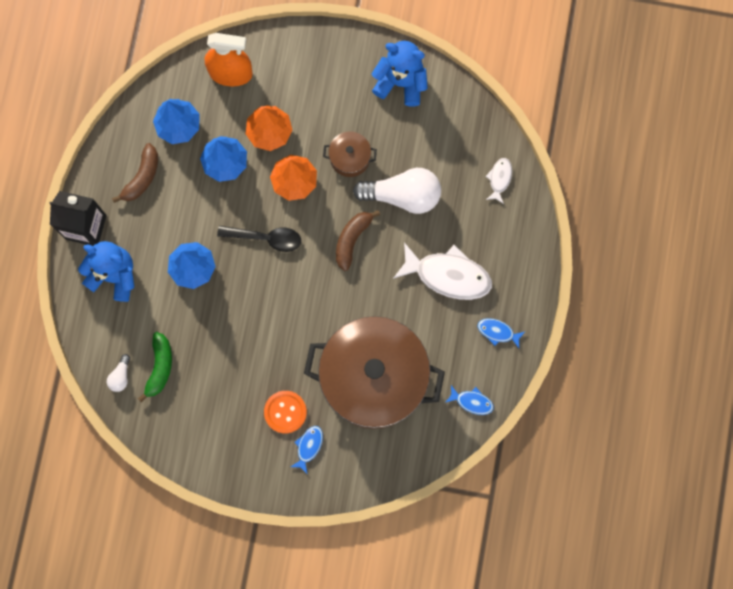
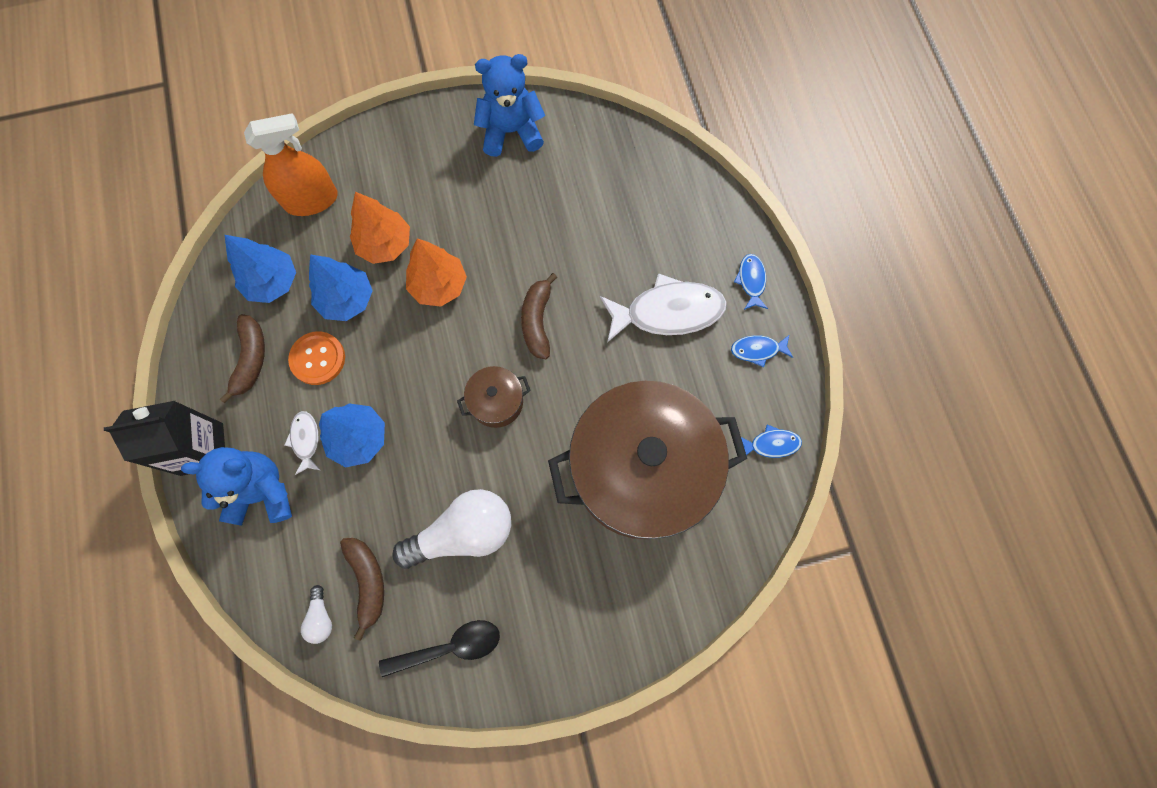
camera: 25 degrees left, 5 degrees down
(160, 367) = (368, 582): green banana -> brown banana
(266, 238) = (434, 364): black spoon -> black spoon (450, 647)
(285, 412) = (553, 563): orange button -> orange button (318, 359)
(308, 446) = (603, 594): blue fish -> blue fish (751, 281)
(350, 158) = (492, 233): brown pot -> brown pot (496, 402)
(402, 195) = (572, 248): white light bulb -> white light bulb (463, 533)
(499, 179) = (671, 184): white fish -> white fish (305, 440)

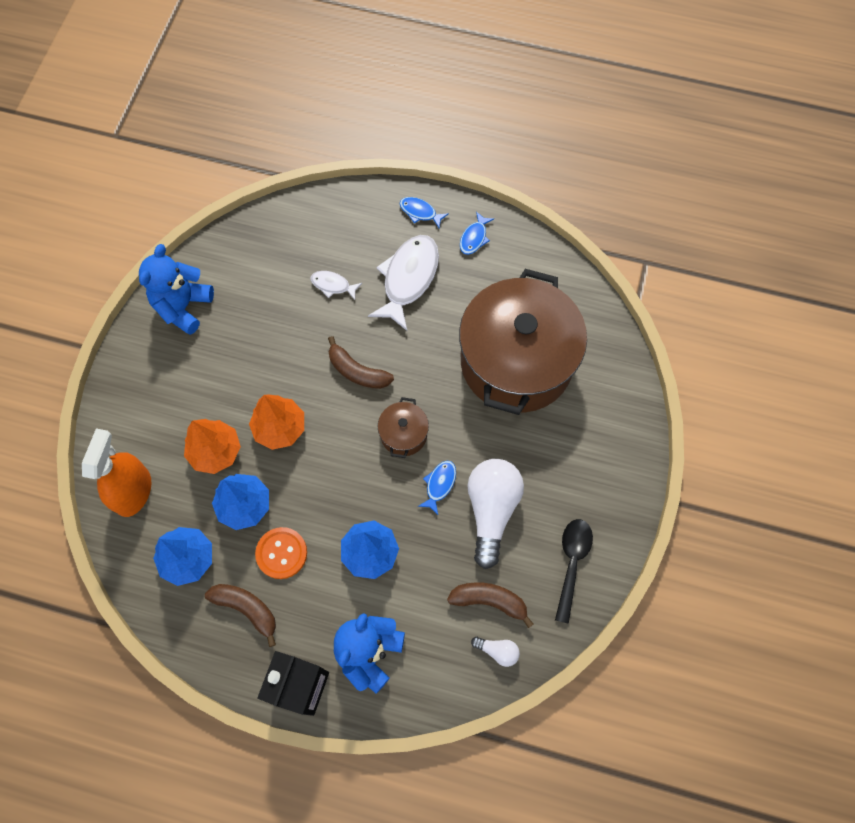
camera: 60 degrees left, 5 degrees down
(305, 440) = (345, 596): white fish -> white fish (333, 285)
(771, 444) = (547, 268): blue fish -> blue fish (439, 484)

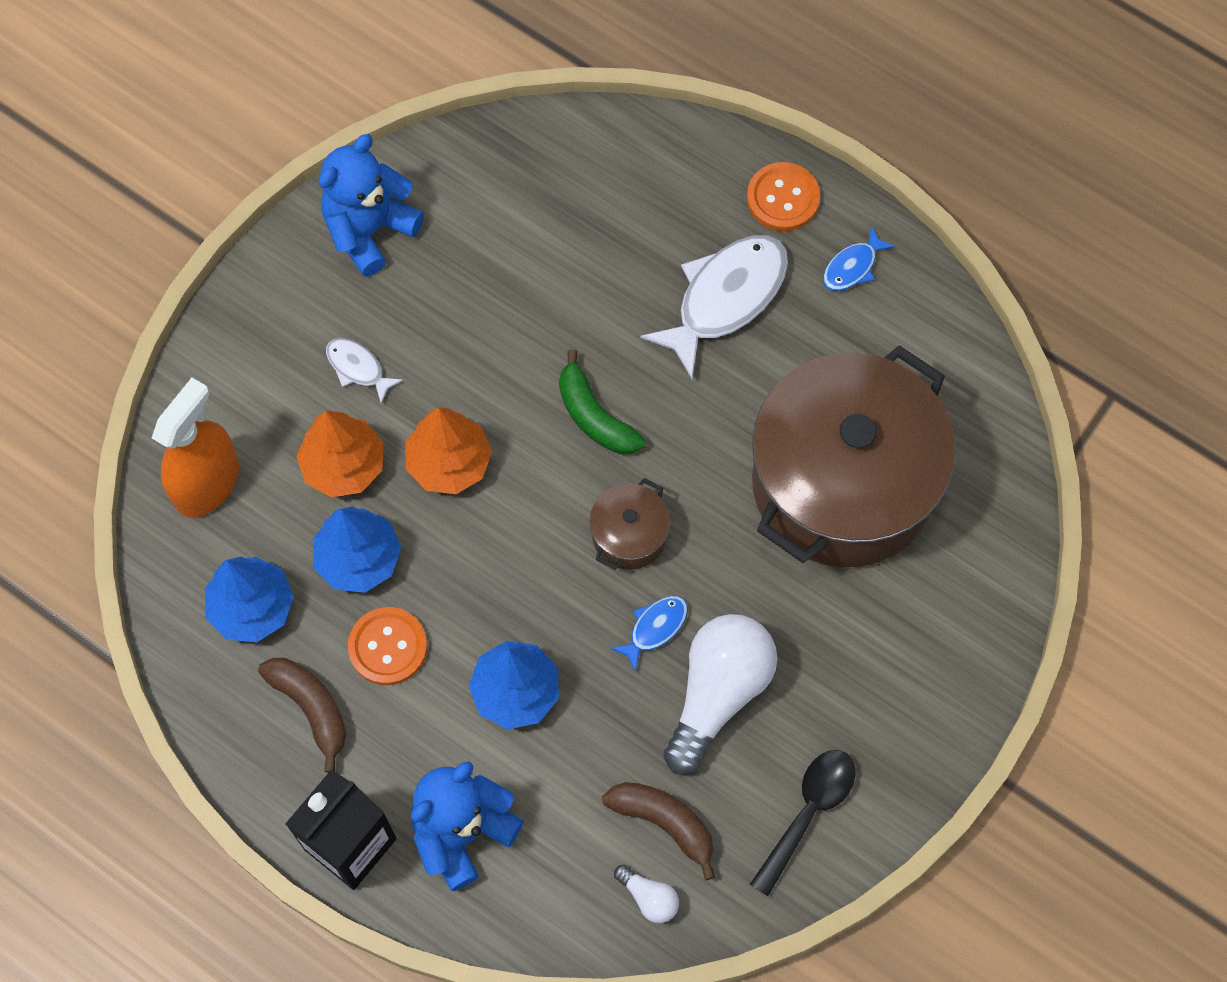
camera: 20 degrees right, 0 degrees up
(333, 285) = (605, 270): white fish -> white fish (358, 368)
(357, 371) = (594, 416): brown banana -> green banana
(420, 212) = (783, 198): blue fish -> orange button

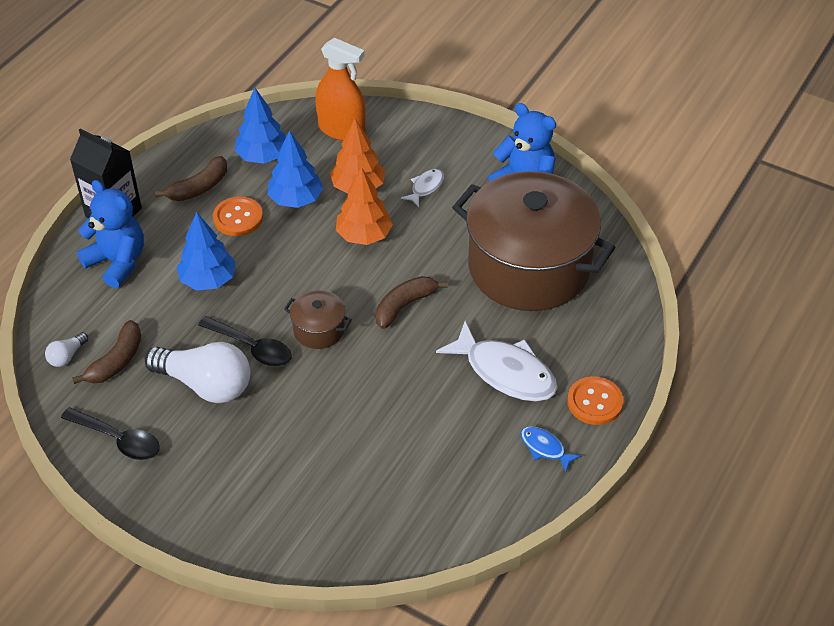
camera: 85 degrees right, 20 degrees down
(594, 416) = (404, 305): green banana -> brown banana
(655, 628) = (252, 348): blue fish -> black spoon
(843, 483) = (366, 449): brown pot -> brown pot (529, 267)

